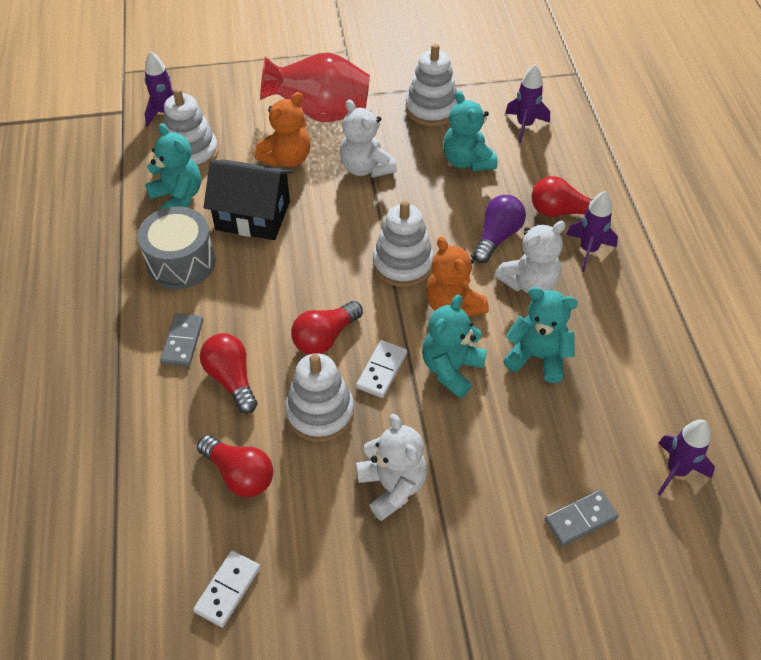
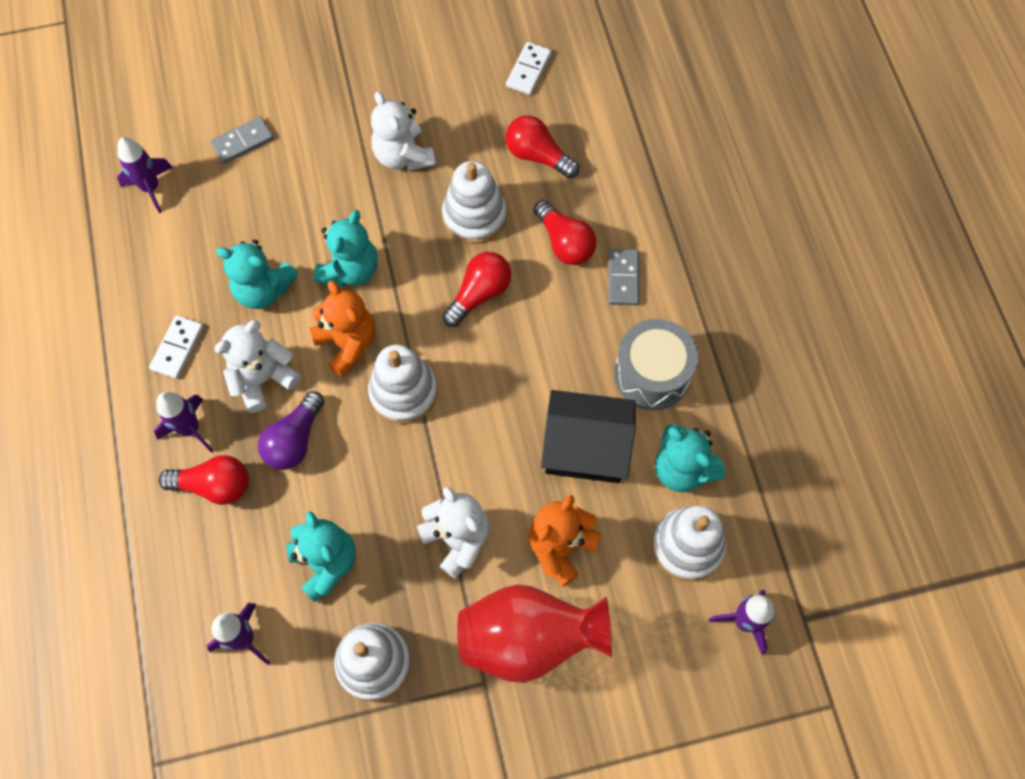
camera: 175 degrees right, 15 degrees up
(381, 370) = (419, 263): white domino -> white domino (177, 348)

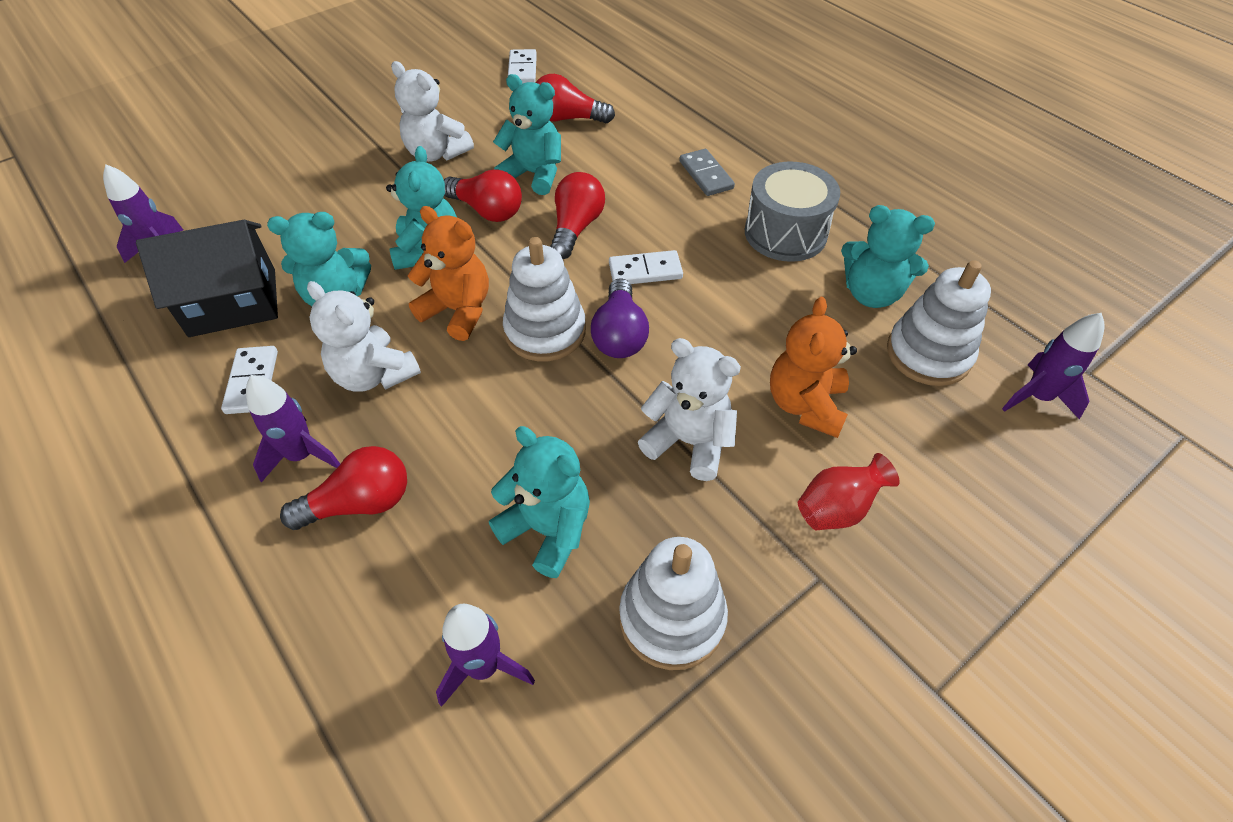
camera: 25 degrees left, 15 degrees down
(242, 142) = (258, 189): grey domino -> none
(263, 379) = (374, 375): white teddy bear -> white teddy bear turned 75 degrees counterclockwise
(295, 440) = (442, 418): purple light bulb -> purple light bulb (619, 334)
(474, 216) = (534, 174): white stacking toy -> turquoise teddy bear
(511, 365) = (645, 271): none -> white domino
(529, 639) = (837, 508): red vase -> red vase, size x0.50
(564, 242) = (633, 167): red light bulb -> red light bulb (487, 210)
(585, 448) = (766, 310): black house -> black house (233, 302)

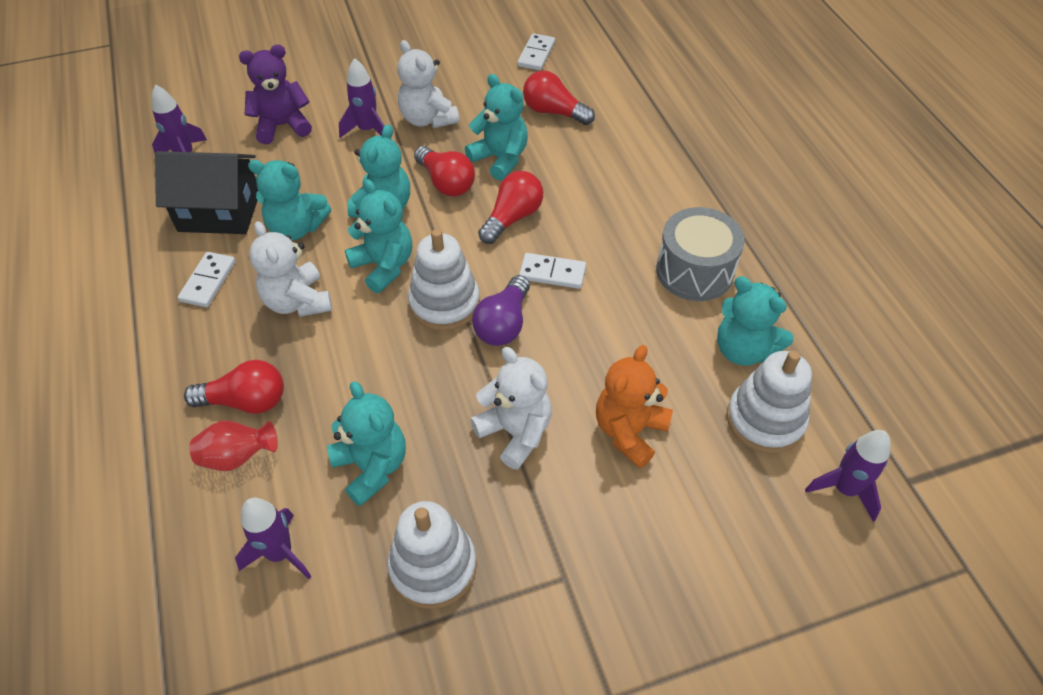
camera: 20 degrees right, 0 degrees up
(271, 195) = (282, 126): none -> purple teddy bear
(302, 455) = (220, 351): purple rocket -> purple rocket (367, 130)
(458, 311) = (384, 266): orange teddy bear -> turquoise teddy bear
(706, 175) = (650, 197): grey domino -> none
(837, 508) = (609, 527): red vase -> red vase (238, 457)

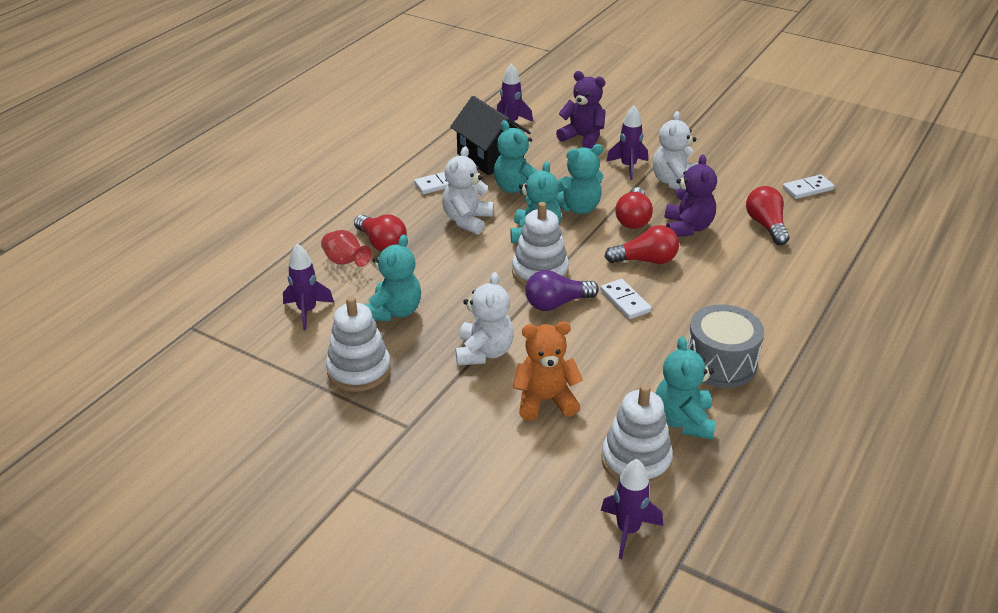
camera: 50 degrees right, 15 degrees down
(500, 159) = (687, 228): turquoise teddy bear -> purple teddy bear

